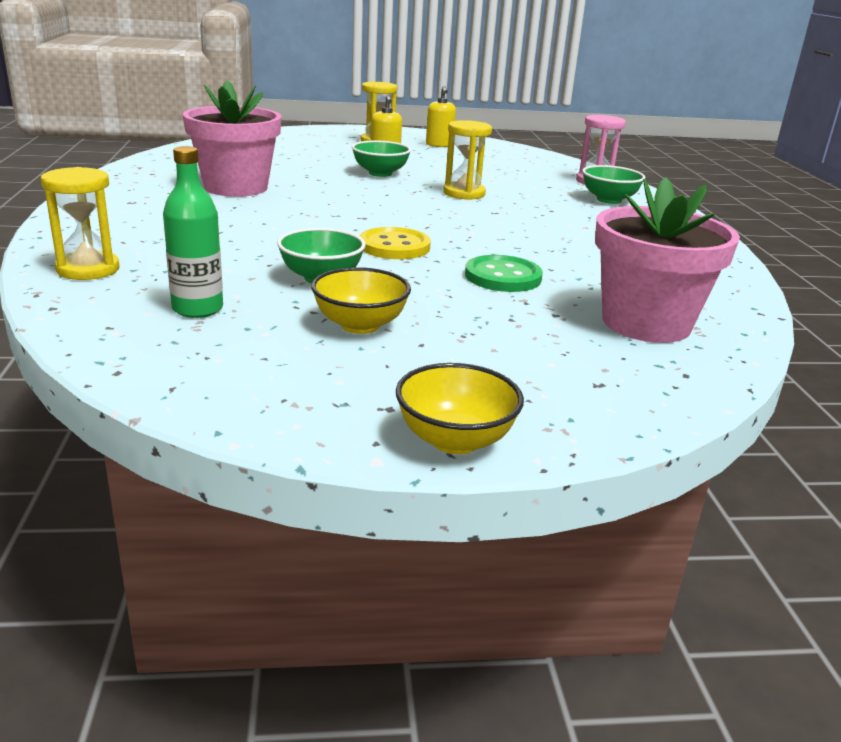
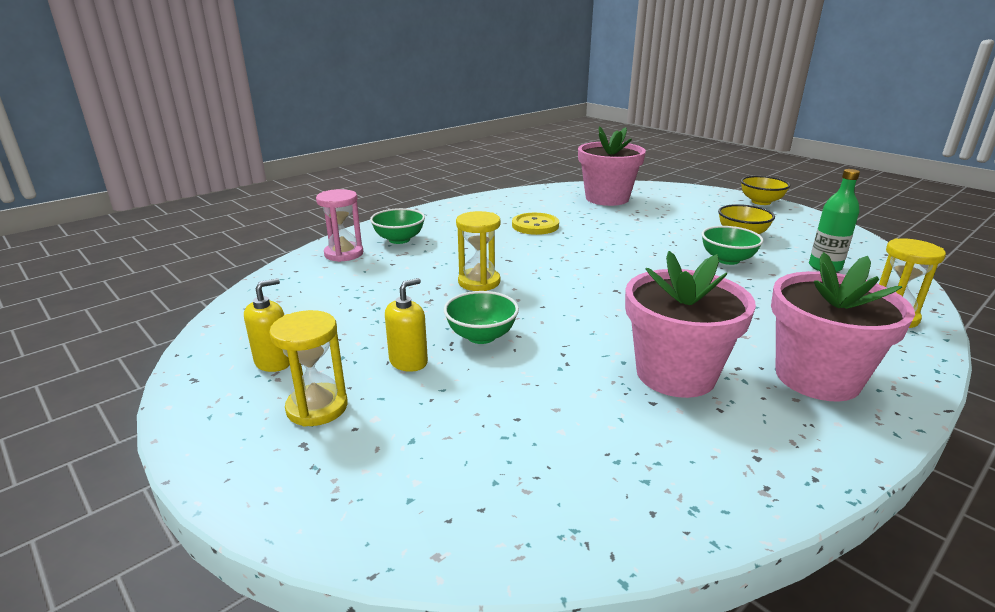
camera: 125 degrees left, 0 degrees up
(139, 208) = (817, 377): none -> pink flower pot
(394, 246) = (643, 262): yellow button -> yellow button (535, 225)
(503, 277) = (620, 228): green button -> none

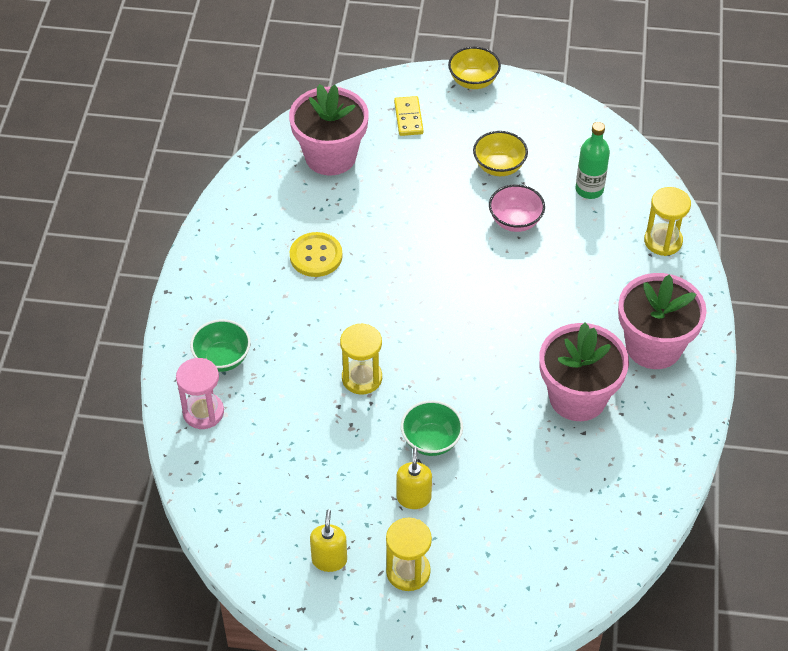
camera: 40 degrees left, 25 degrees up
(687, 201) = (408, 118): none -> yellow domino
(727, 260) = (515, 221): green bowl -> pink bowl

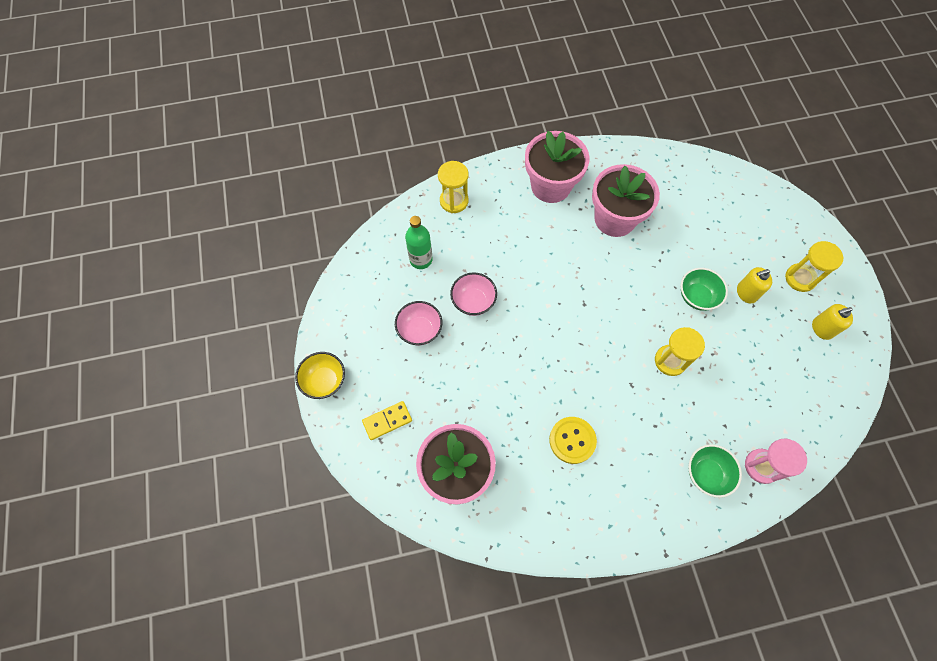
camera: 110 degrees left, 15 degrees up
(499, 167) = (420, 330): yellow bowl -> pink bowl

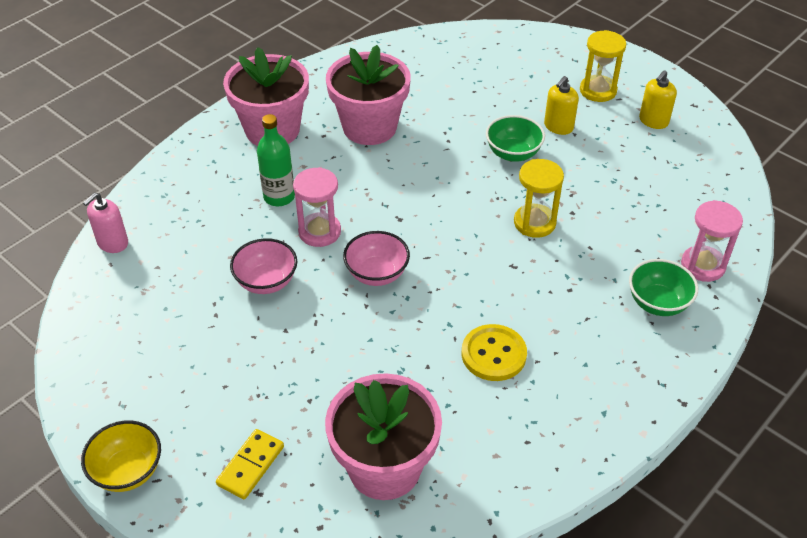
camera: 35 degrees left, 20 degrees down
(405, 219) = (112, 243): none -> pink soap dispenser
(420, 330) = (220, 345): pink bowl -> pink bowl (377, 274)
(421, 260) = (165, 273): green bottle -> green bottle (279, 197)
(454, 201) = (164, 196): yellow hourglass -> none
(528, 284) = (319, 232): none -> pink hourglass

